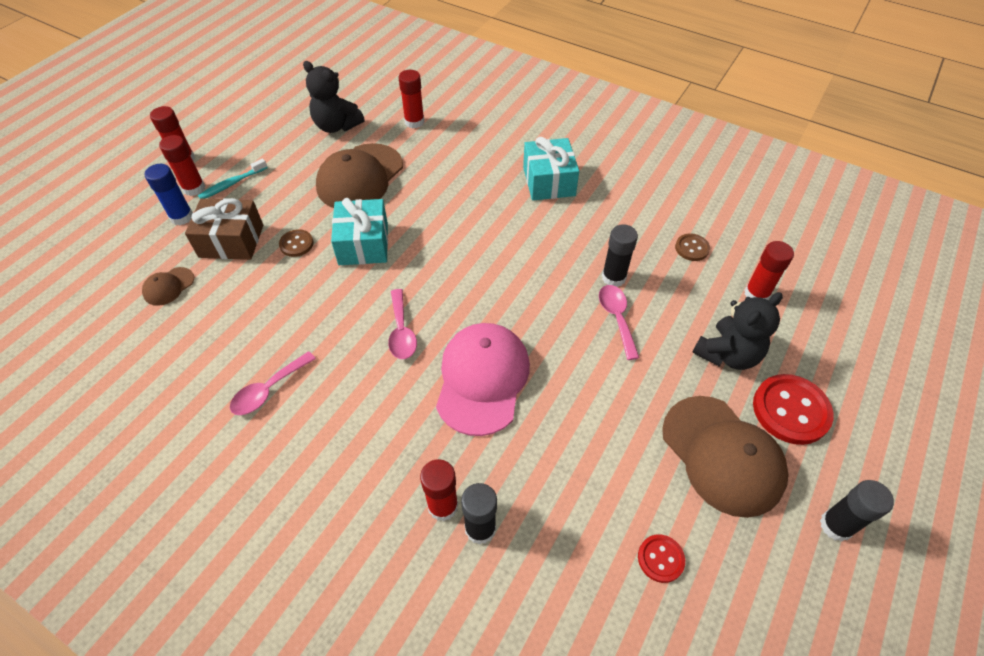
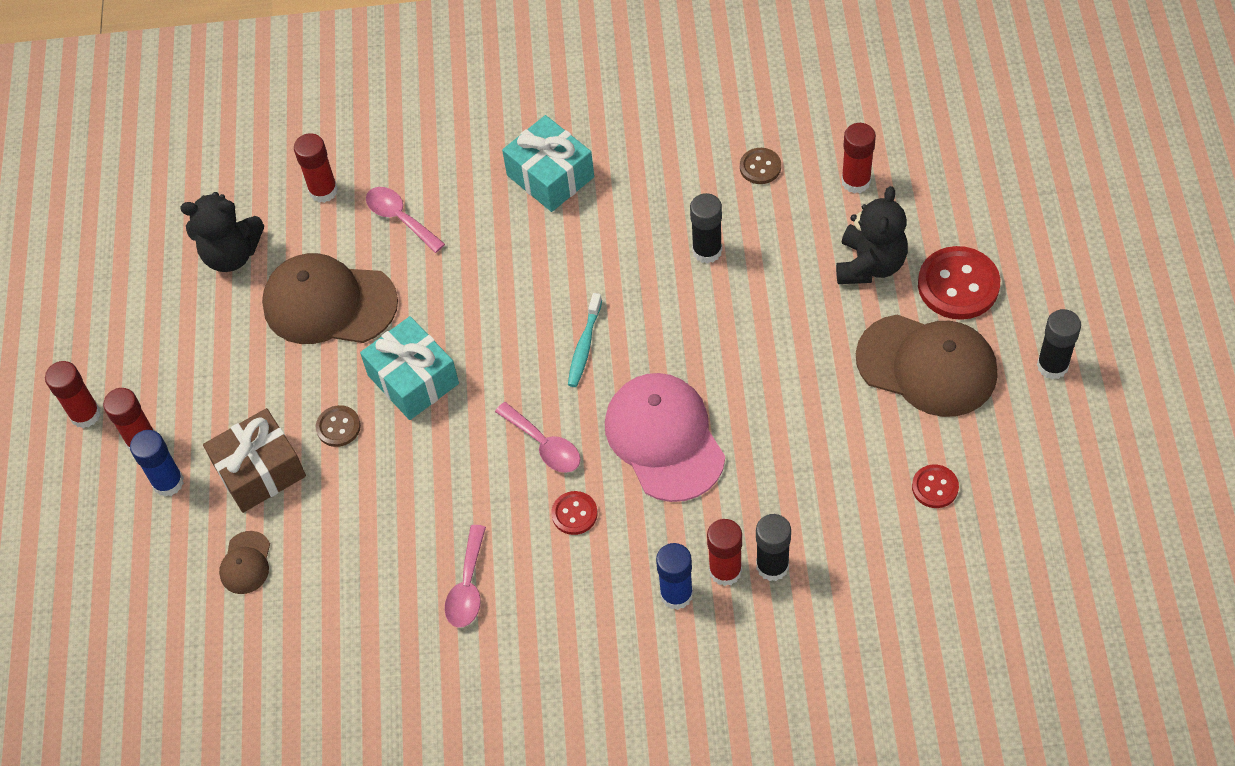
camera: 30 degrees left, 5 degrees up
(232, 184) = (183, 407): turquoise toothbrush -> turquoise toothbrush (584, 346)
(360, 177) = (329, 303): brown cap -> brown cap turned 105 degrees clockwise
(378, 389) = (574, 514): none -> red button
(393, 498) = (676, 594): none -> blue glue stick
(616, 318) = (742, 293): pink spoon -> pink spoon (400, 218)

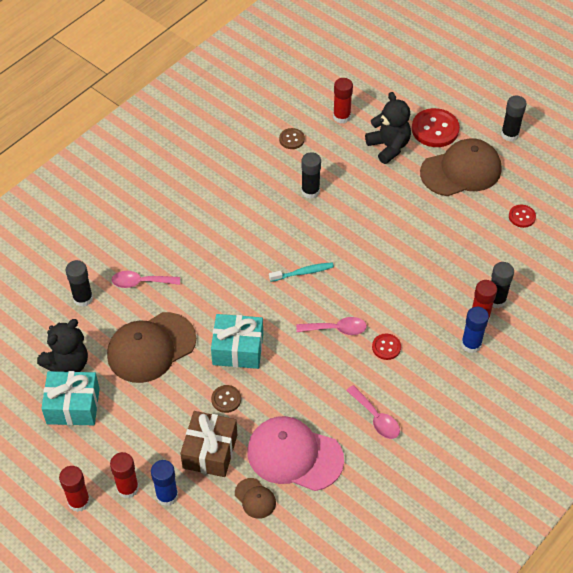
camera: 50 degrees left, 5 degrees down
(323, 191) = (83, 298): red glue stick -> black glue stick
(550, 176) = (195, 210): turquoise gift -> turquoise gift (73, 406)
(584, 346) = (303, 272): turquoise toothbrush -> turquoise toothbrush turned 75 degrees counterclockwise
(664, 438) = (387, 284): pink cap -> pink cap (294, 455)

